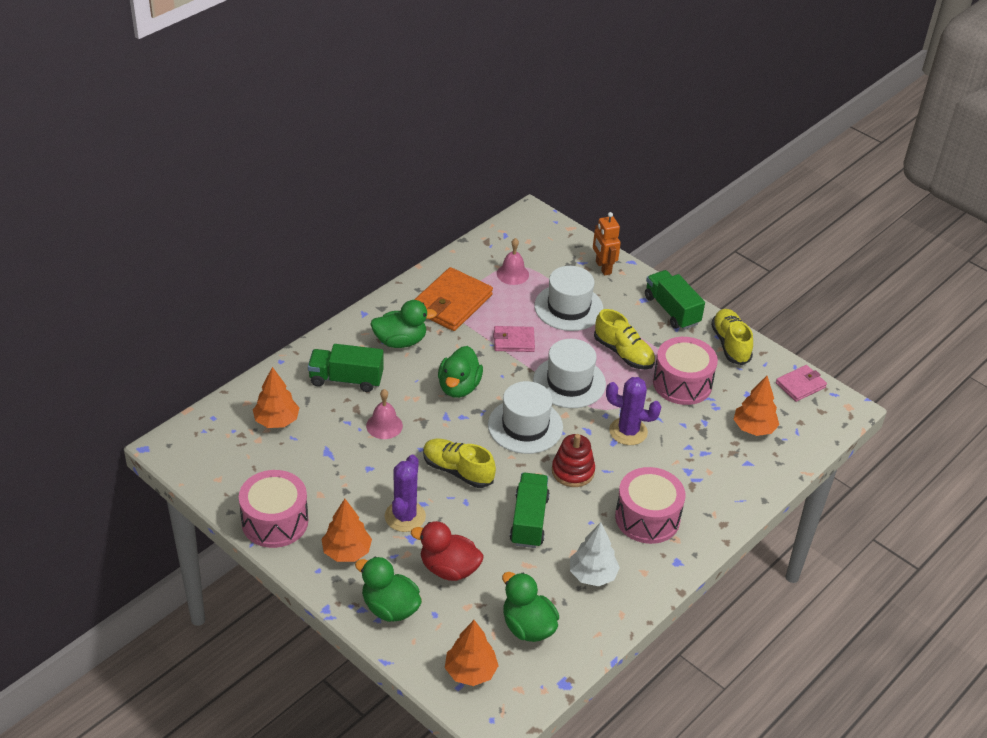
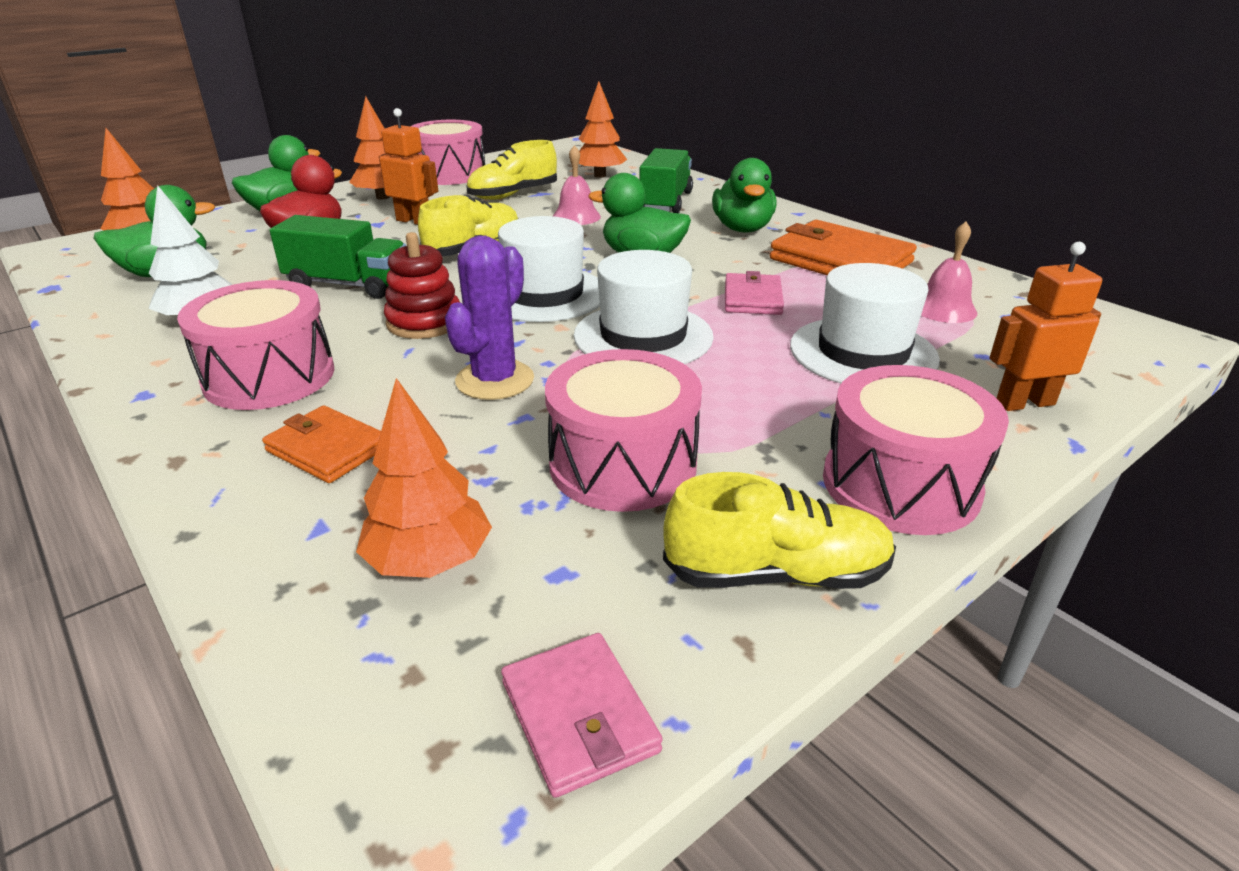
camera: 100 degrees right, 10 degrees down
(405, 516) = (414, 221): purple cactus -> orange robot
(623, 353) = (727, 398): yellow shoe -> yellow shoe (513, 195)
(671, 310) = (900, 484): green truck -> pink drum
(700, 476) = (327, 449): none -> orange wallet

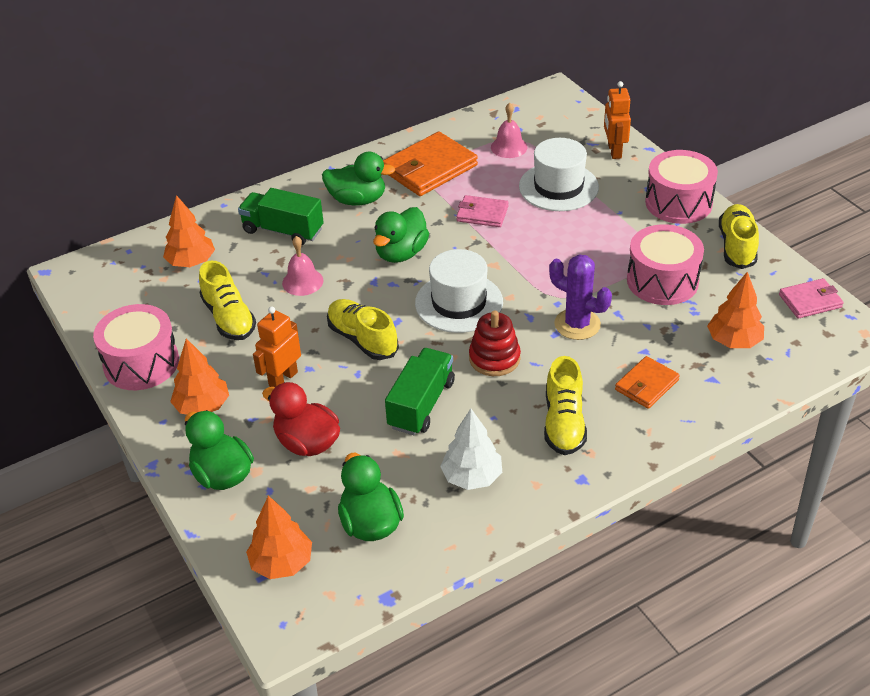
camera: 80 degrees left, 10 degrees up
(269, 376) = (564, 423): pink drum -> yellow shoe
(643, 336) = (528, 263): white hat -> none

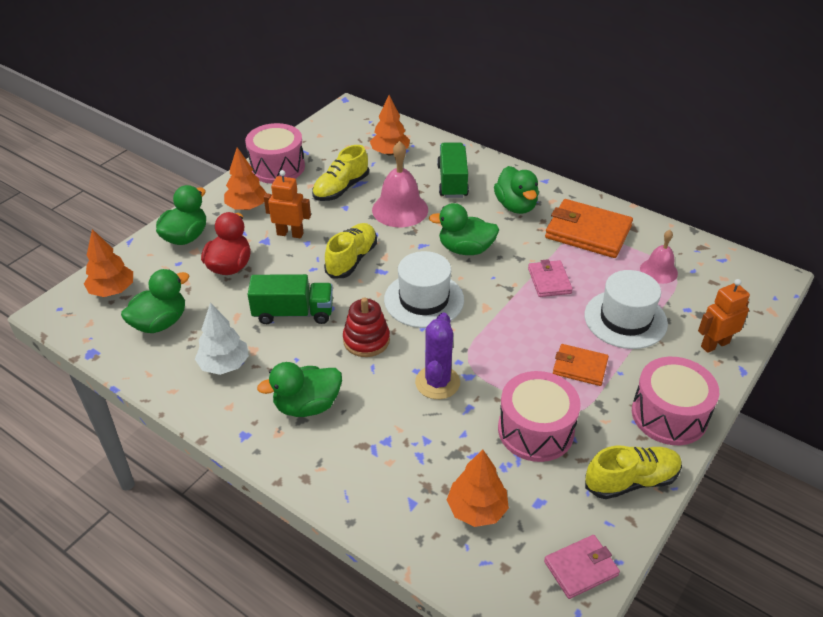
camera: 65 degrees right, 0 degrees up
(302, 282) = (400, 209): pink bell -> pink bell, size x1.64
(564, 423) = (307, 406): yellow shoe -> green duck
(646, 385) = (380, 452): orange wallet -> orange wallet (580, 367)
(810, 301) = (581, 568): pink wallet -> pink wallet turned 75 degrees counterclockwise

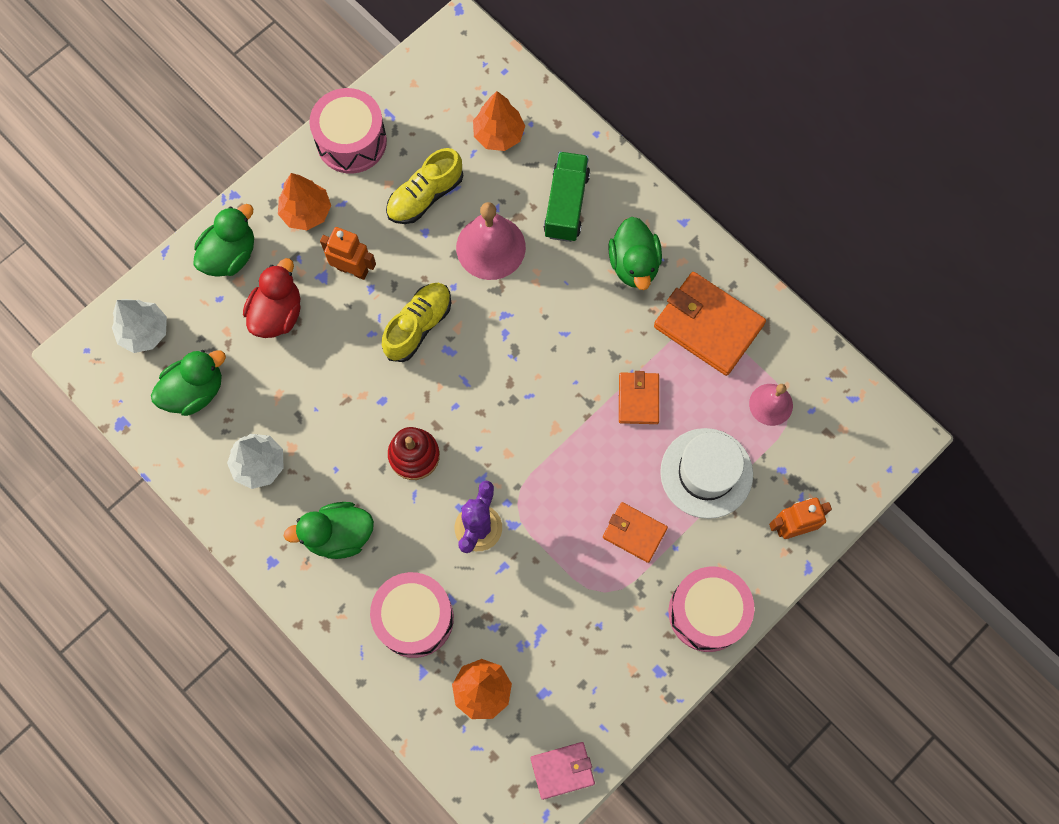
camera: 10 degrees right, 30 degrees up
(112, 290) = (144, 332): orange tree -> white tree
(293, 313) = (341, 401): green truck -> none
(424, 300) = (488, 405): white hat -> none
(465, 249) = (554, 330): green duck -> none
(535, 430) = (564, 607): pink drum -> pink drum (414, 618)
(549, 281) = (638, 399): pink wallet -> orange wallet
(631, 481) = (640, 685): yellow shoe -> none

